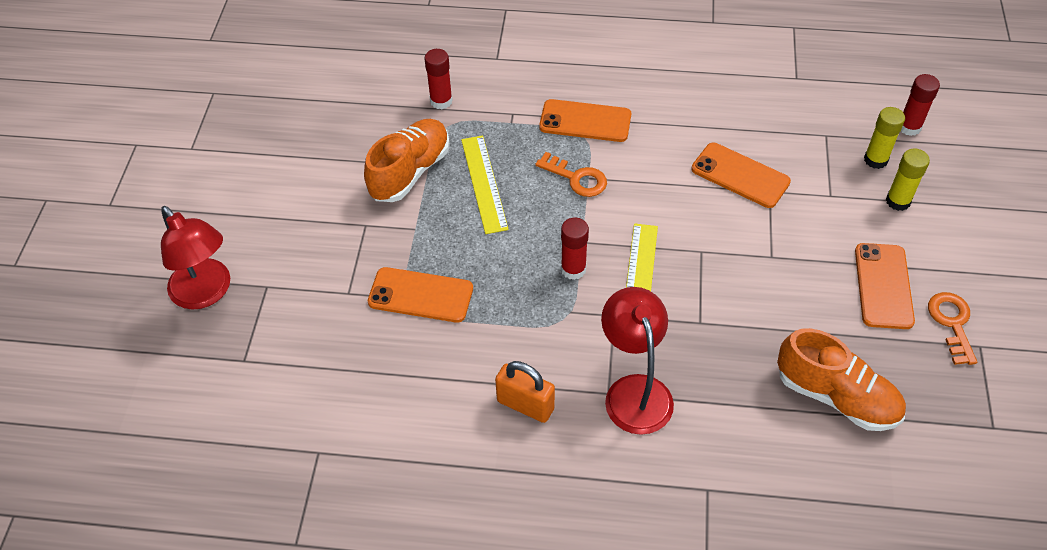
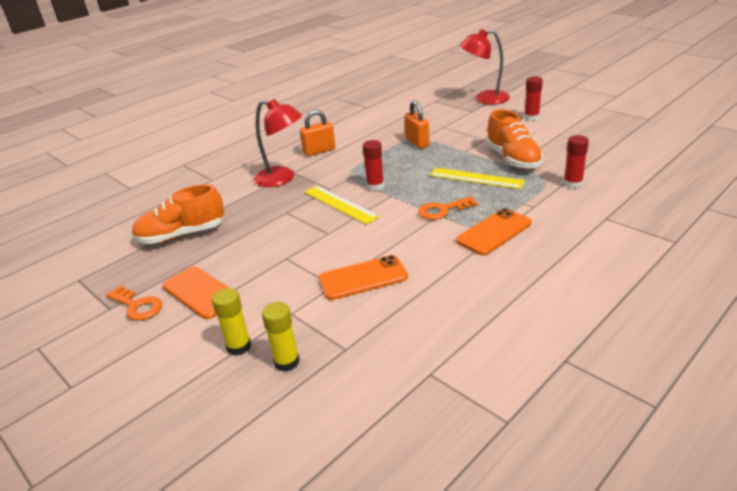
camera: 130 degrees right, 20 degrees down
(420, 295) = (417, 142): orange phone -> orange padlock
(909, 127) = (288, 413): red glue stick -> red glue stick (531, 117)

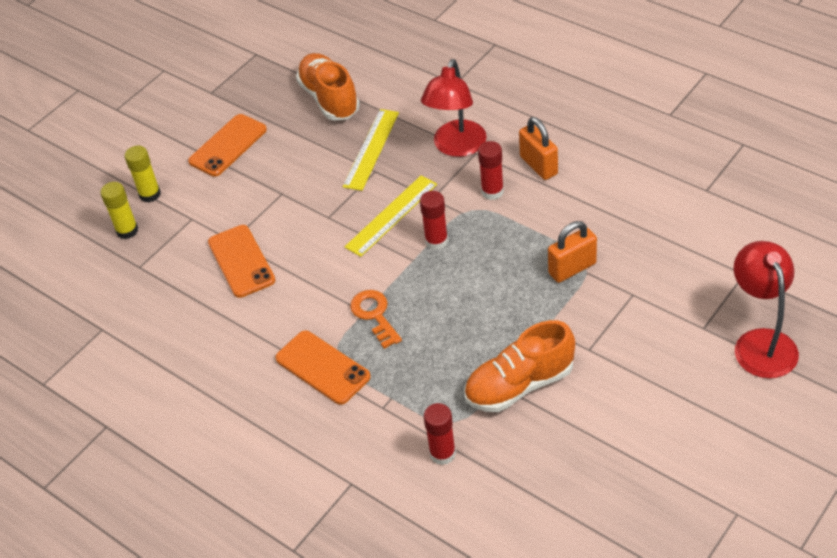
camera: 85 degrees right, 15 degrees up
(137, 306) = (212, 109): orange key -> none
(476, 178) = (459, 344): yellow ruler -> yellow ruler (371, 149)
(531, 117) = (679, 410): red glue stick -> red glue stick (492, 191)

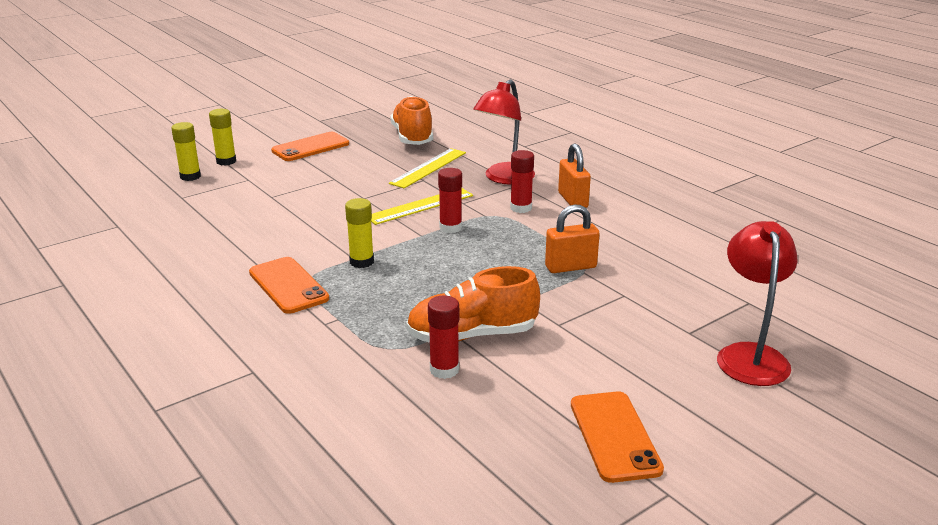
camera: 10 degrees right, 20 degrees down
(241, 261) = (269, 209): orange phone -> orange phone (614, 436)
(374, 315) = (361, 262): orange key -> yellow glue stick
(442, 453) = (361, 369): red glue stick -> red glue stick (444, 370)

